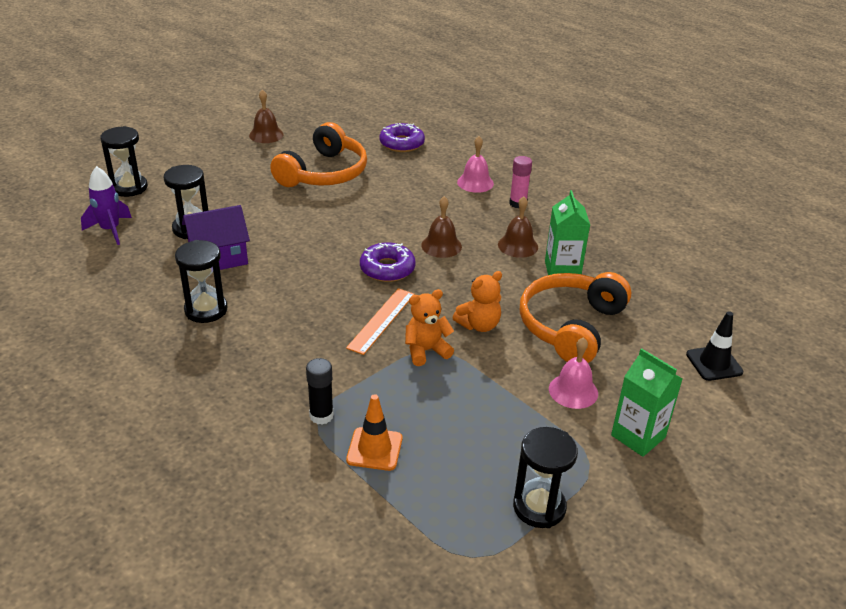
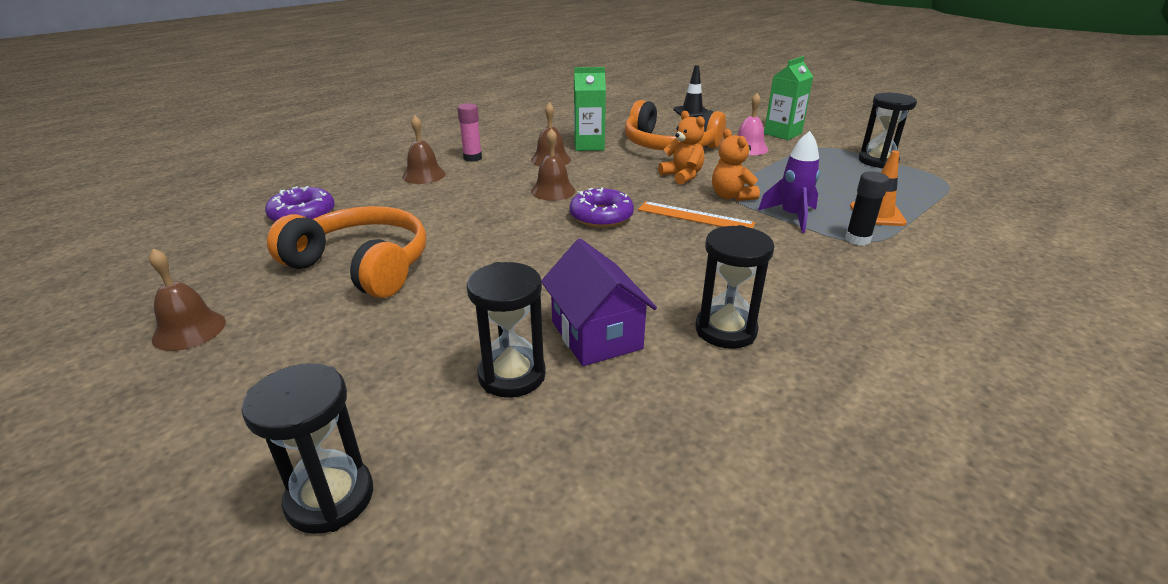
camera: 90 degrees left, 5 degrees down
(110, 230) = (513, 491): purple rocket -> purple rocket (792, 216)
(475, 183) = (424, 175): pink bell -> brown bell

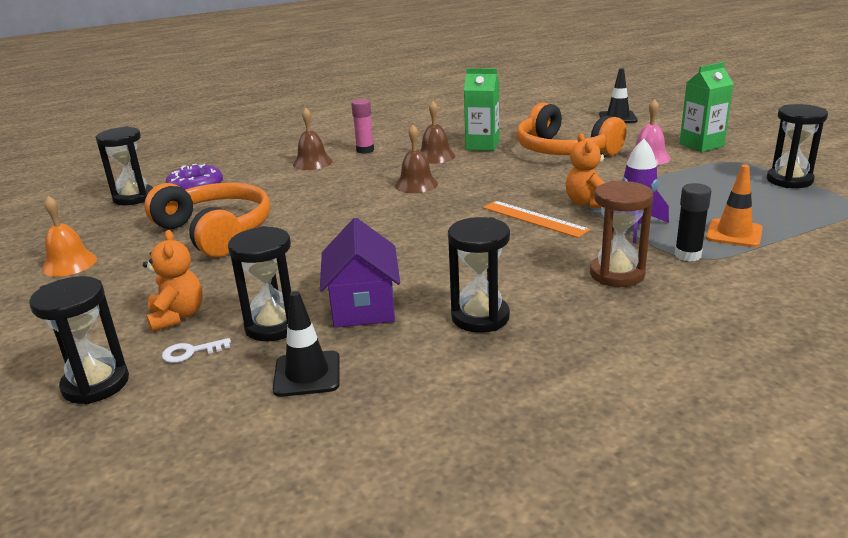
camera: 20 degrees right, 5 degrees down
(189, 330) = (69, 264): brown bell -> orange bell
(229, 233) = (134, 197): none -> black hourglass
(432, 427) = (191, 352): none -> white key
(593, 431) = (307, 374): none -> black traffic cone
(601, 216) = (443, 210): purple donut -> none
(682, 176) = (553, 180): orange teddy bear -> orange teddy bear (177, 316)
(814, 266) = (617, 274): none -> brown hourglass

